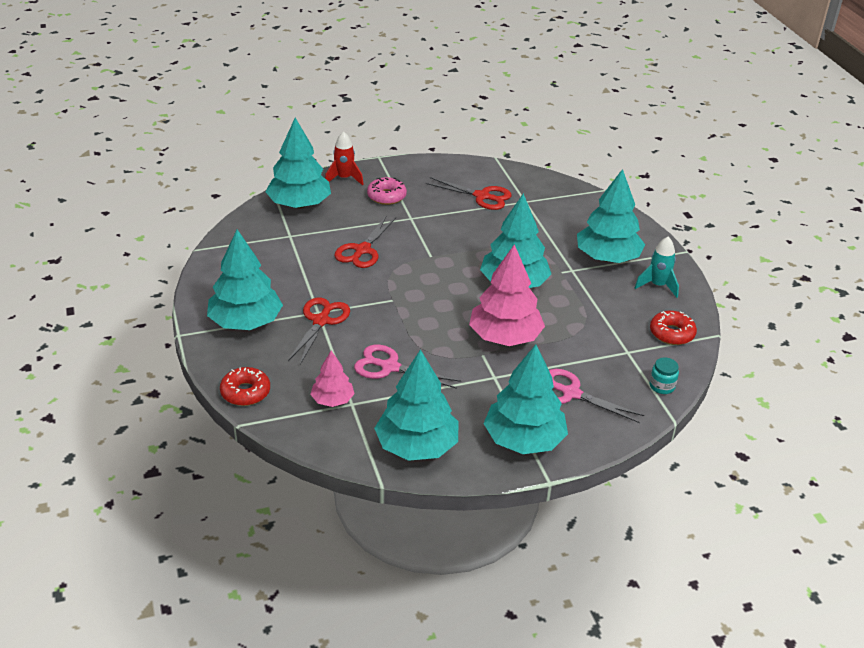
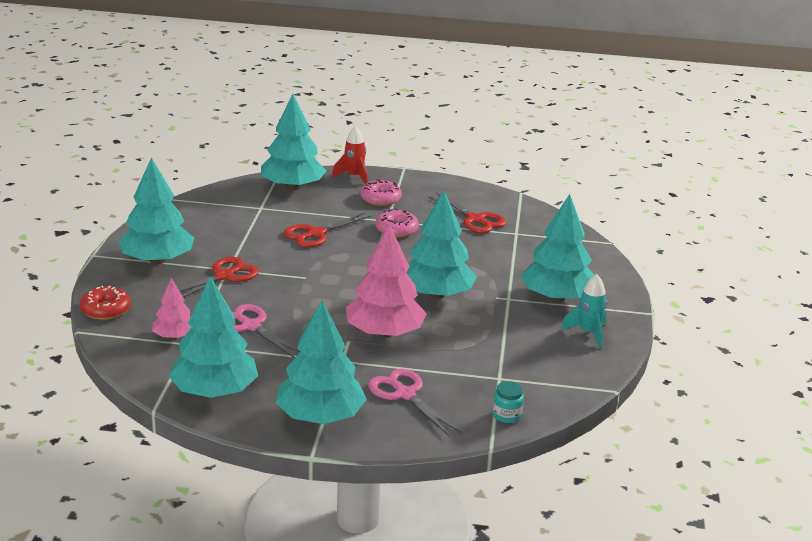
camera: 25 degrees right, 10 degrees down
(427, 226) = (396, 230): none -> pink donut
(672, 333) = (563, 376): red donut -> none

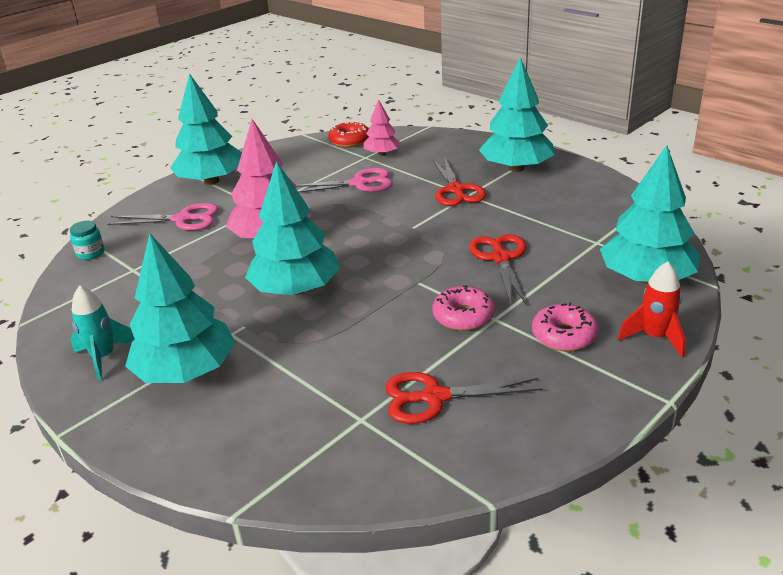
camera: 130 degrees right, 5 degrees up
(106, 310) = (450, 138): red donut -> red donut (349, 141)
(214, 391) = (293, 154): turquoise tree -> none

